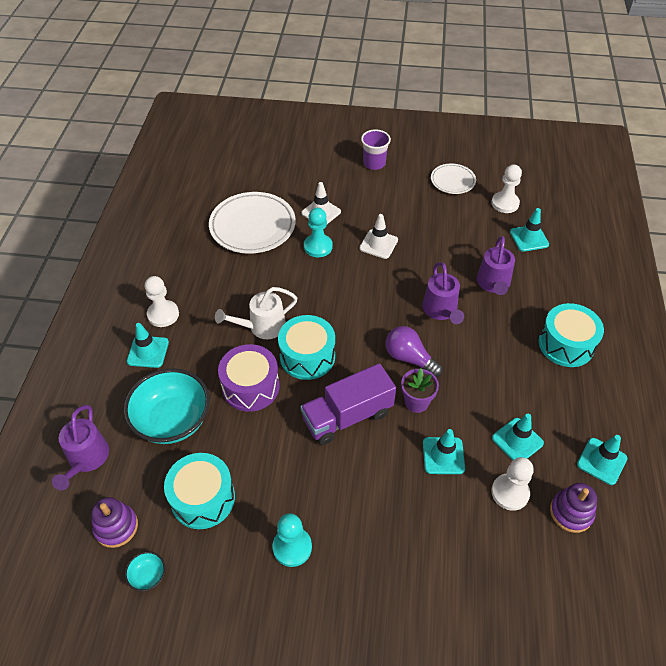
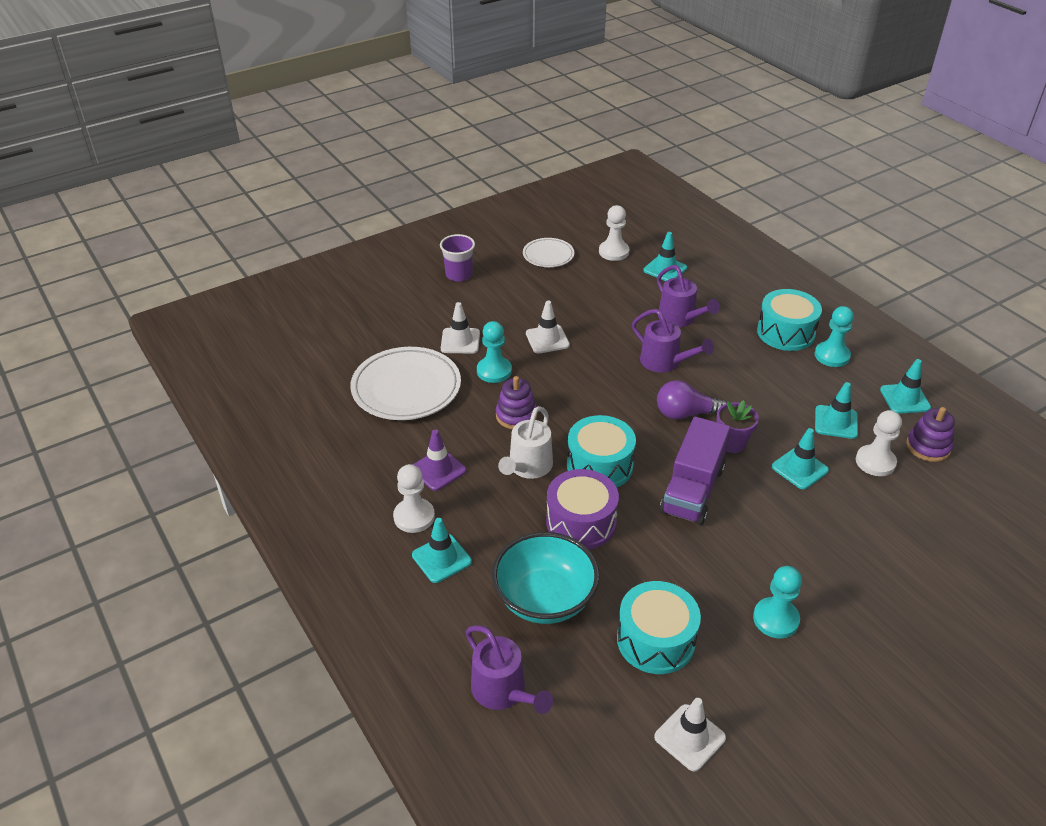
camera: 40 degrees left, 10 degrees down
(116, 527) = (608, 723): purple stacking toy -> purple stacking toy (516, 415)
(148, 576) = (689, 737): turquoise bowl -> white traffic cone
(209, 293) = (438, 470): none -> purple traffic cone
(582, 386) = (832, 356): none -> turquoise pawn

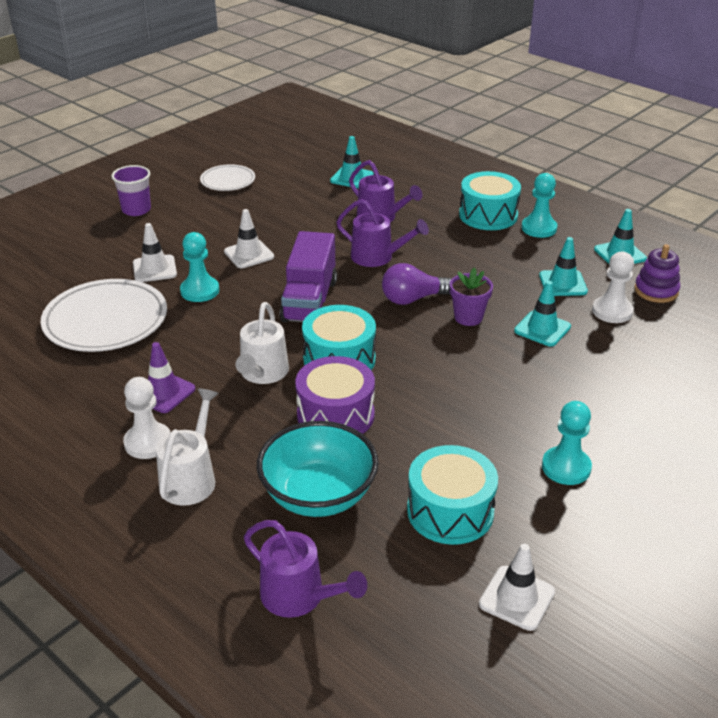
camera: 15 degrees left, 5 degrees down
(441, 558) = (191, 477): turquoise traffic cone -> white watering can
(516, 415) = (236, 328): purple stacking toy -> none
(613, 252) = (295, 170): white pawn -> none
(692, 490) = (442, 365): purple truck -> purple truck (309, 301)

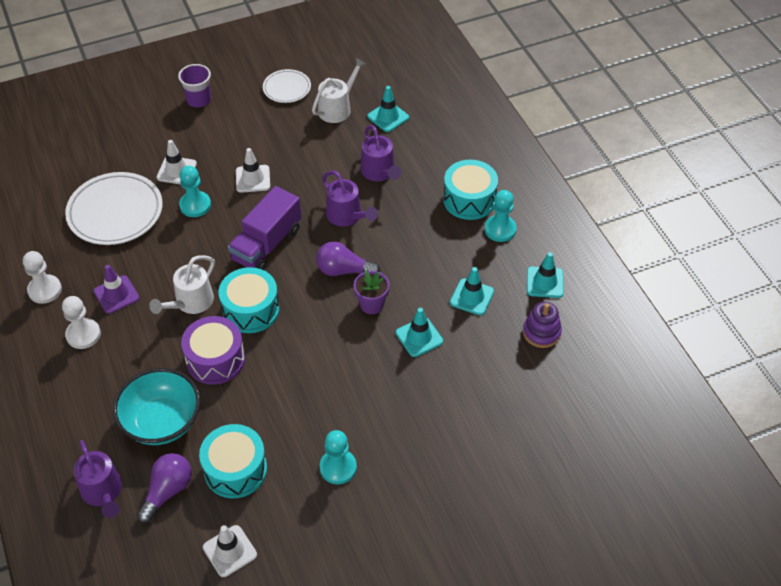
camera: 25 degrees right, 15 degrees up
(191, 477) = (93, 375): white watering can -> white watering can (338, 108)
(384, 564) = (167, 491): none -> purple light bulb
(612, 311) = (487, 340): white pawn -> white pawn (45, 290)

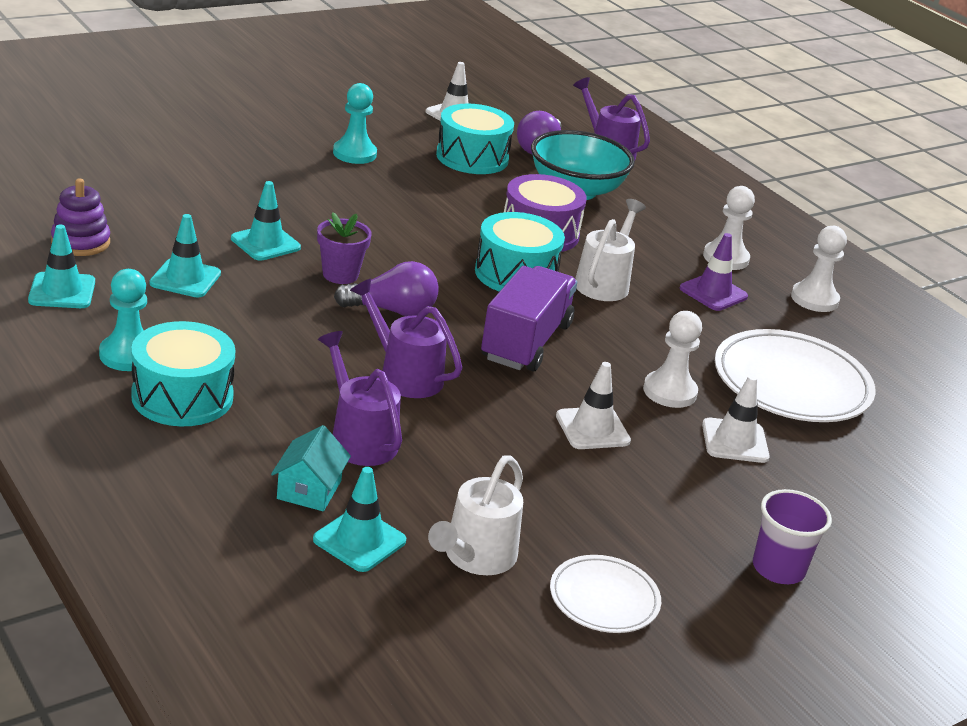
camera: 165 degrees right, 20 degrees down
(195, 205) = (669, 392): turquoise pawn -> white pawn
(408, 143) = (309, 490): none -> turquoise house

